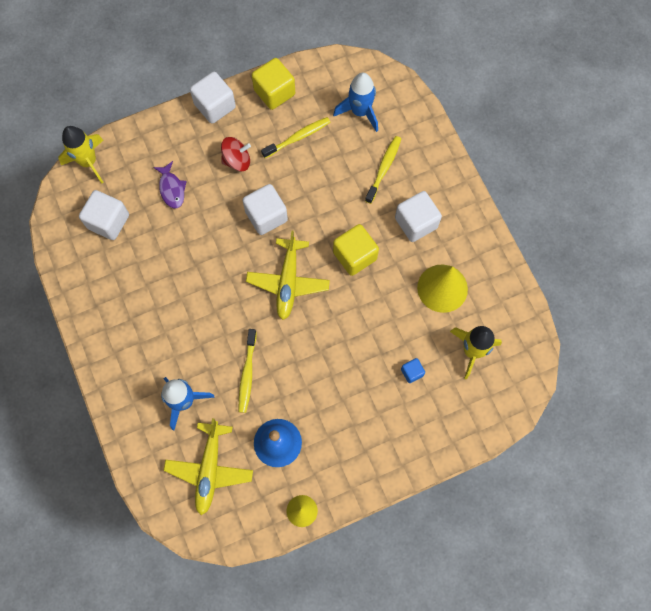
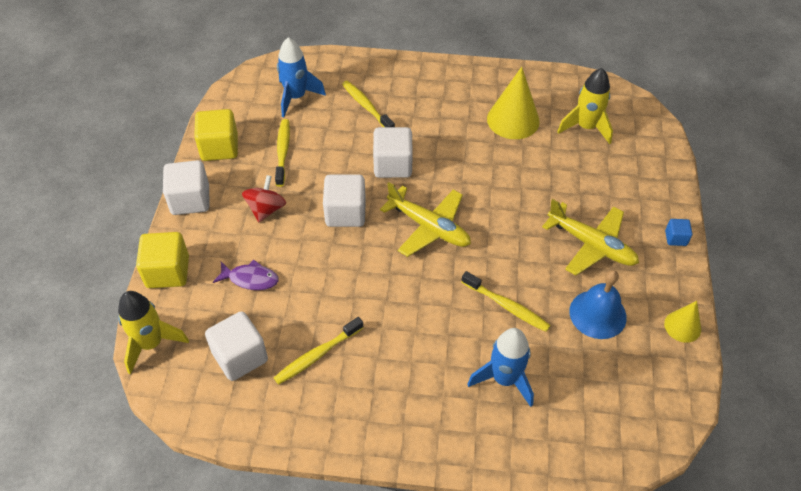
camera: 60 degrees left, 20 degrees down
(136, 268) = (317, 355): none -> yellow toothbrush
(209, 469) = (597, 390): yellow plane -> yellow plane (591, 245)
(355, 256) = (438, 165): yellow cube -> yellow cube (168, 272)
(412, 372) = (582, 176): blue cube -> blue cube (675, 238)
(416, 223) = (437, 109): white cube -> white cube (392, 165)

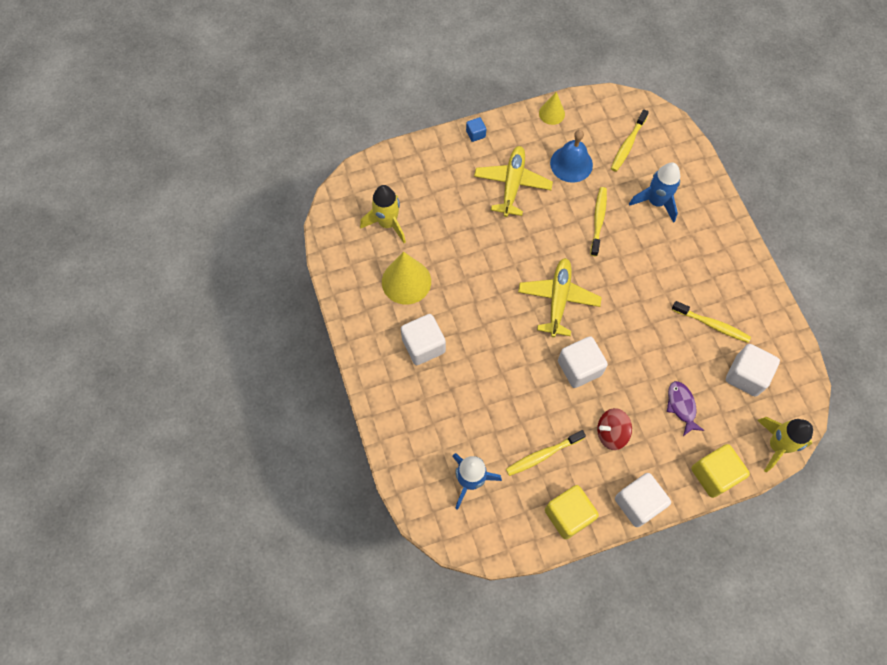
camera: 115 degrees left, 15 degrees up
(366, 106) = (450, 410): yellow toothbrush -> yellow toothbrush (627, 144)
(392, 165) = (509, 355): white cube -> white cube (423, 345)

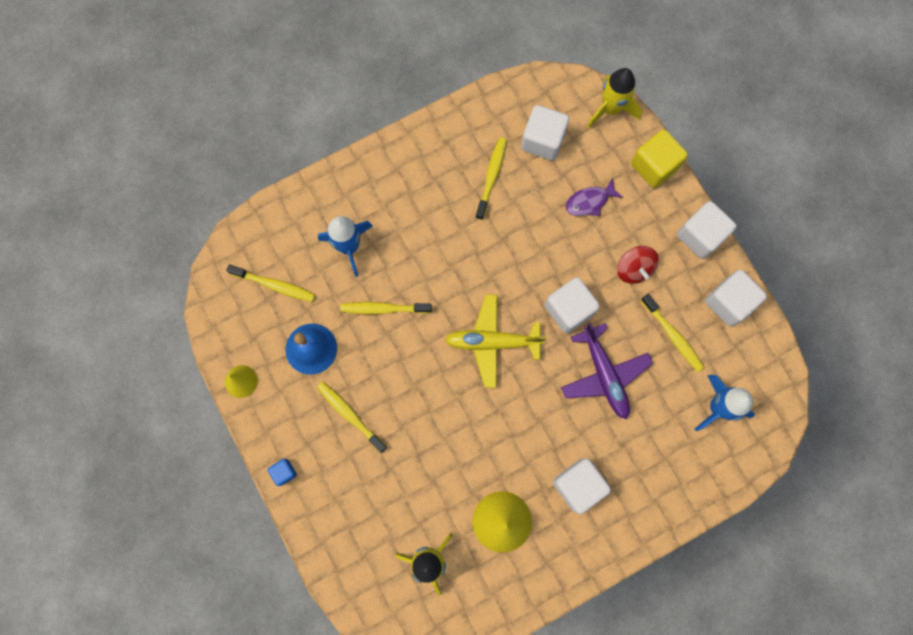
camera: 100 degrees left, 10 degrees up
(512, 184) = (350, 415): yellow plane -> yellow toothbrush
(515, 386) = (604, 375): none -> purple plane
(568, 515) = (728, 302): yellow cube -> white cube

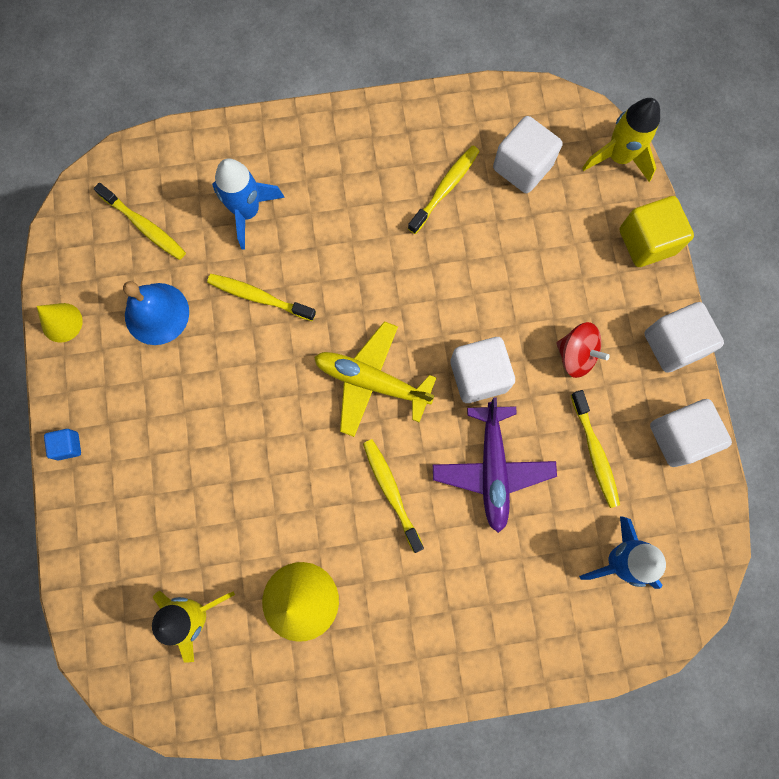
camera: 20 degrees right, 0 degrees up
(350, 415) = (171, 407): yellow toothbrush -> yellow toothbrush (391, 492)
(578, 485) = (409, 592): white cube -> none
(589, 201) = (552, 257): purple fish -> none
(634, 269) = (576, 355): red spinning top -> red spinning top turned 60 degrees counterclockwise

